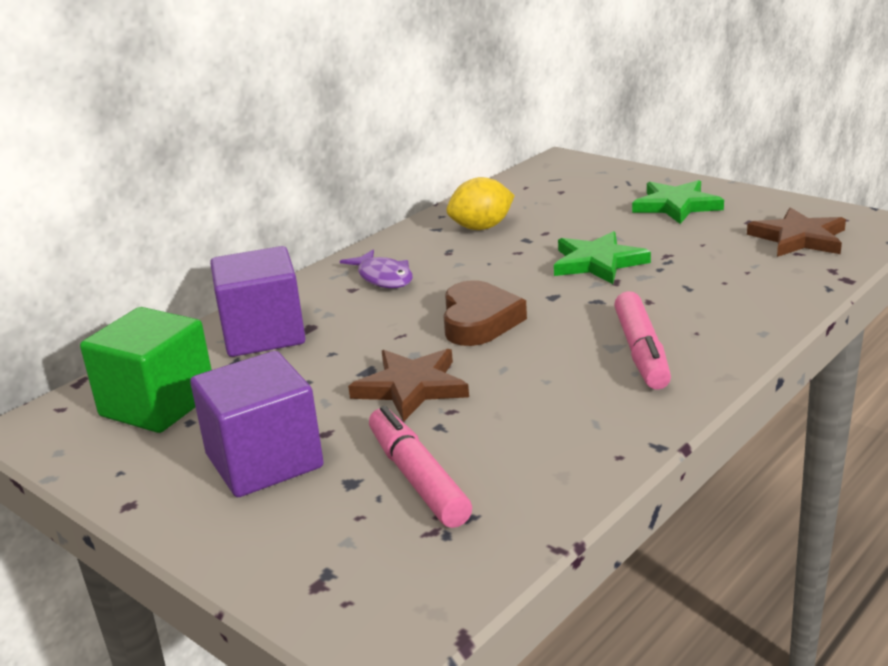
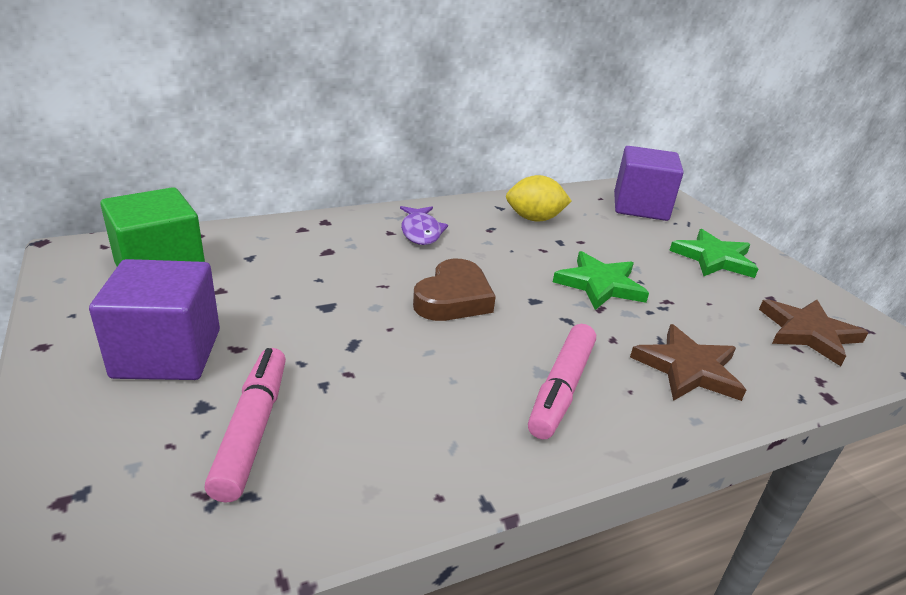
camera: 20 degrees right, 5 degrees up
(263, 334) = (290, 244): purple cube -> purple cube (640, 207)
(411, 387) = (341, 336): brown star -> brown star (688, 368)

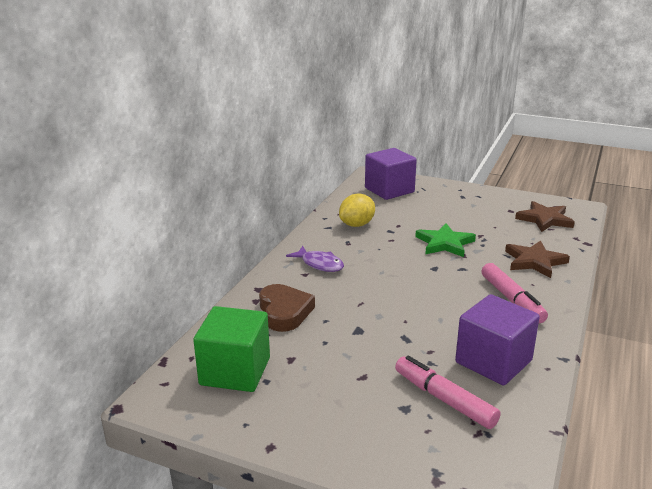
camera: 40 degrees left, 5 degrees down
(167, 353) = (339, 402): purple cube -> purple cube (493, 361)
(453, 298) = (402, 289): brown heart -> brown heart (284, 312)
(713, 258) = (462, 202): green star -> none

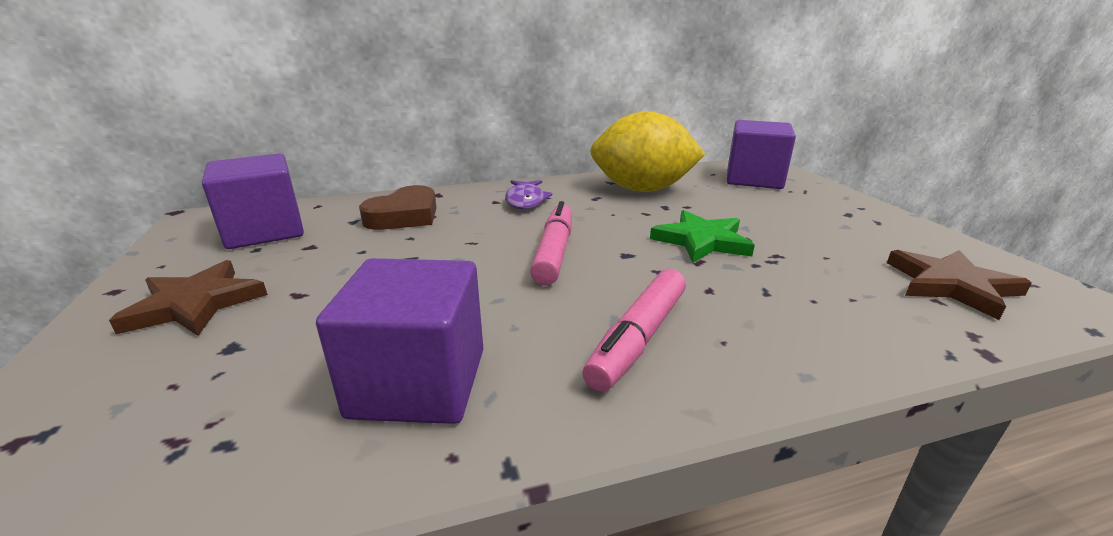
camera: 50 degrees right, 0 degrees up
(235, 371) = (265, 231): green cube -> purple cube
(357, 224) = (642, 190): yellow lemon -> yellow lemon, size x1.70
(444, 399) = (269, 372): pink marker -> pink marker (554, 252)
(534, 261) = (798, 319): brown star -> brown star (196, 304)

